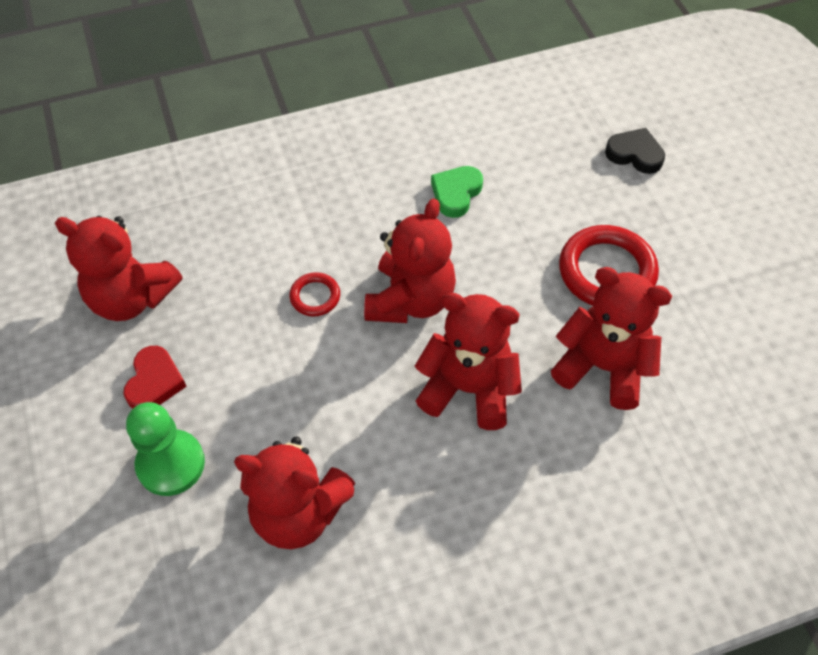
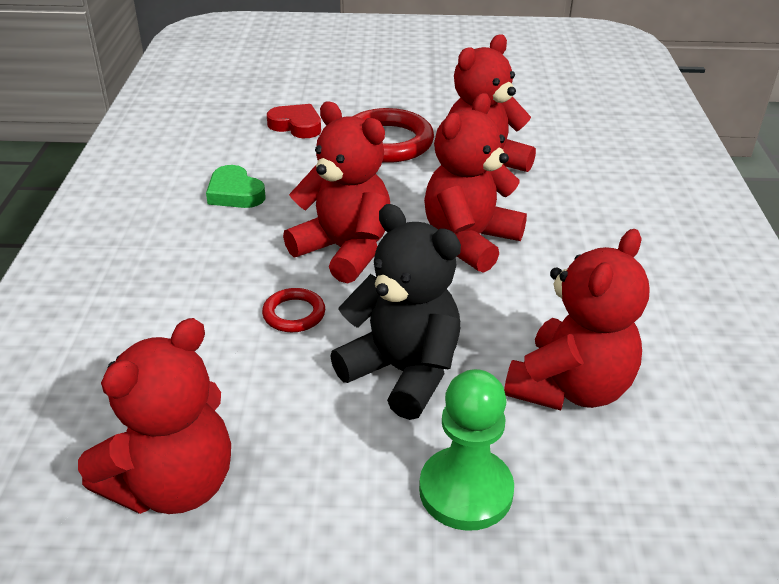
camera: 70 degrees left, 20 degrees down
(154, 382) = (331, 484): red heart -> red heart (296, 125)
(275, 390) = (403, 372): none -> black teddy bear
(635, 154) = (275, 99): black heart -> none

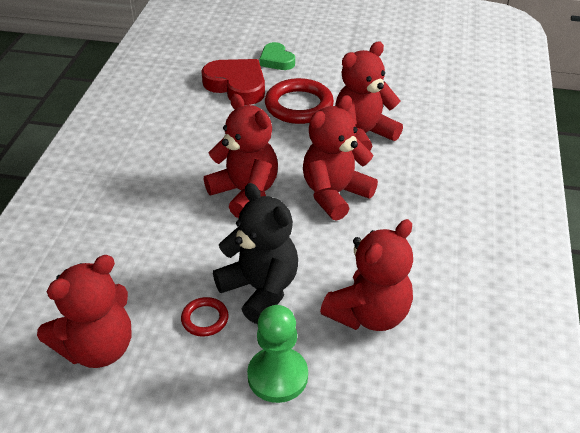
camera: 10 degrees right, 5 degrees up
(235, 193) = (180, 139): green heart -> green heart (276, 60)
(294, 314) = (199, 238): red ring -> red ring (205, 319)
(296, 125) = (237, 86): red heart -> red heart, size x1.65

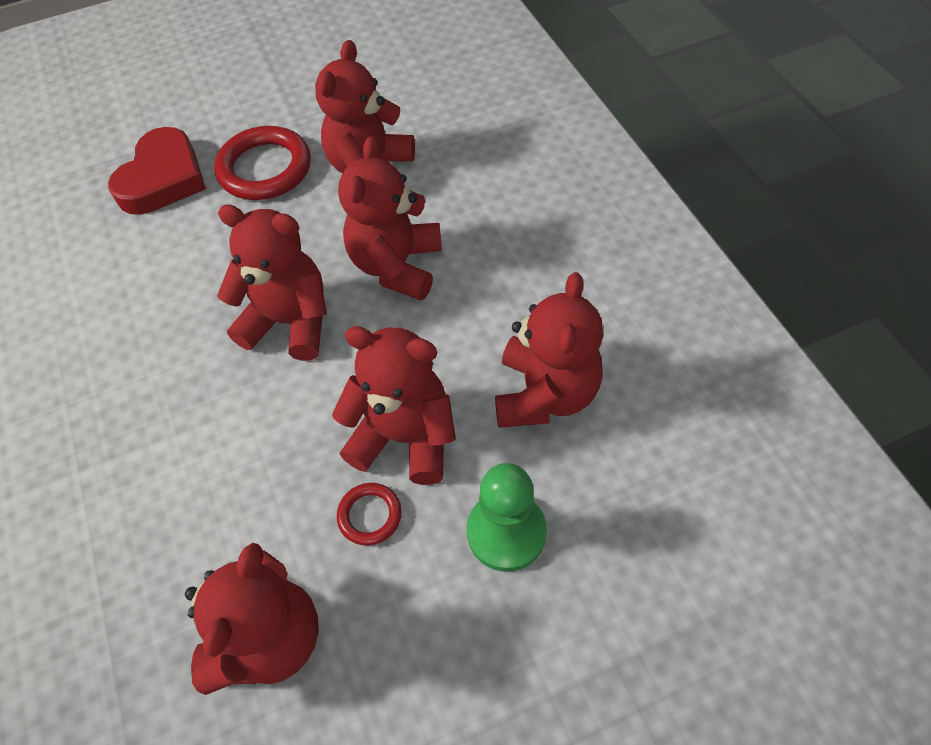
camera: 30 degrees left, 15 degrees up
(237, 86) = (163, 179): red heart -> red heart turned 105 degrees clockwise
(260, 289) = (404, 437): black teddy bear -> red teddy bear
(276, 60) = (188, 118): green heart -> none

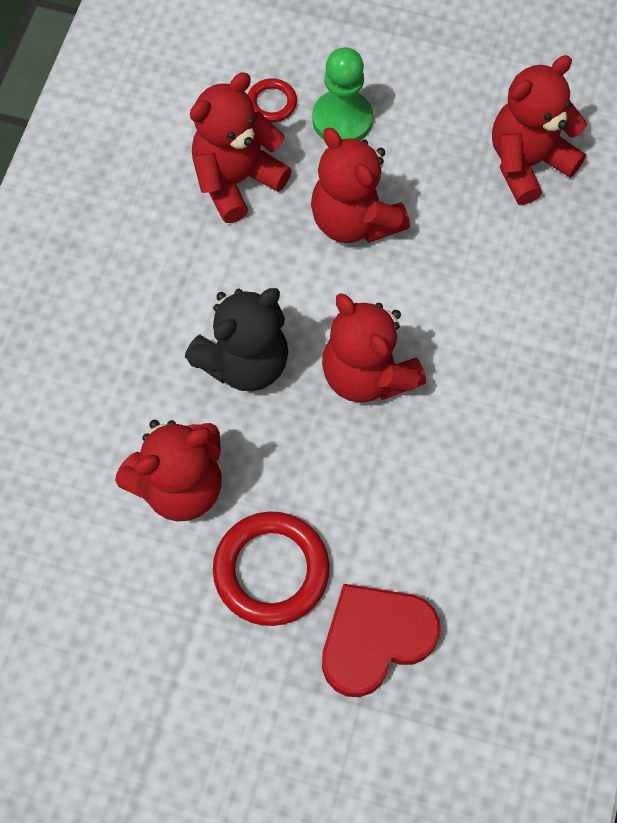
camera: 145 degrees left, 10 degrees up
(370, 515) = (416, 187): red ring -> red ring (271, 103)
(397, 266) = (244, 362): red teddy bear -> black teddy bear

